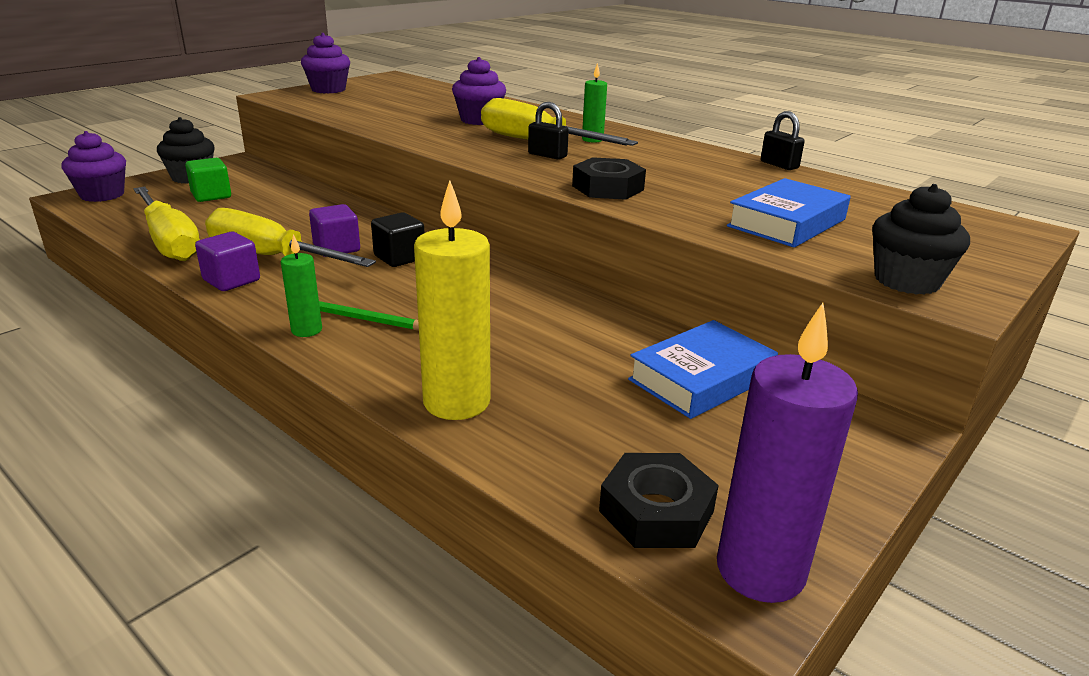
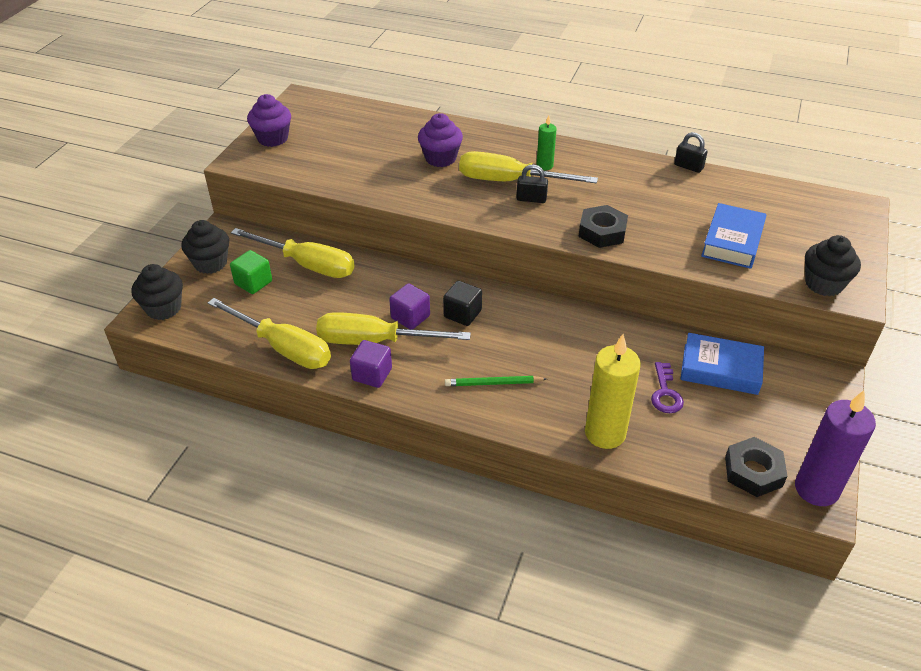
camera: 20 degrees left, 15 degrees up
(102, 195) = (163, 308): purple cupcake -> black cupcake
(282, 194) = (307, 265): none -> yellow screwdriver
(306, 330) = (468, 405): green candle -> none
(592, 382) = (665, 392): none -> purple key
(701, 378) = (720, 369): blue book -> blue book turned 75 degrees clockwise

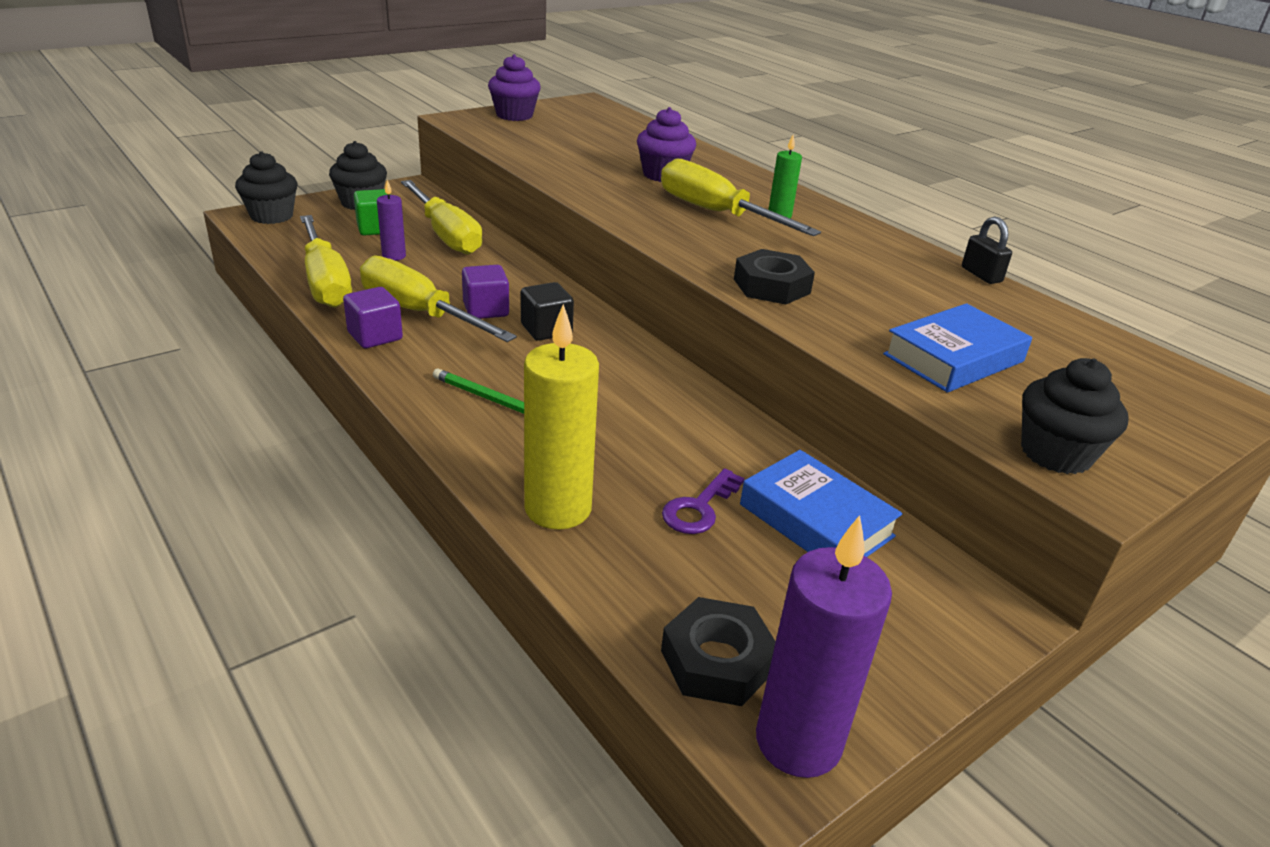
camera: 30 degrees right, 10 degrees down
(298, 302) = (394, 256): none -> purple candle
(531, 199) = (721, 233): black padlock -> none

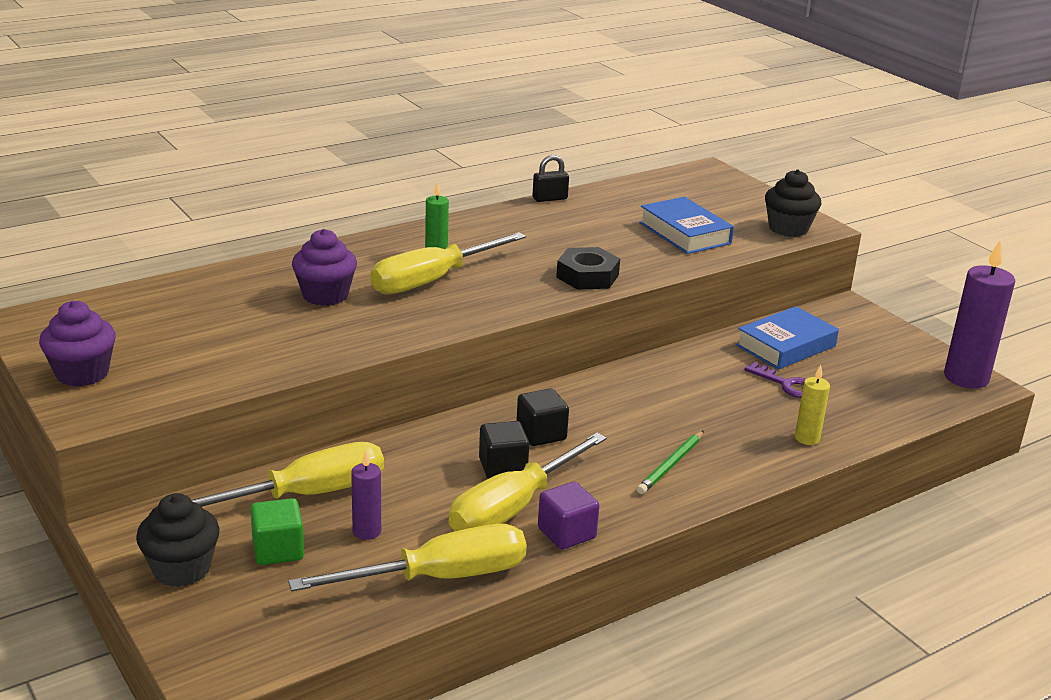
camera: 85 degrees left, 5 degrees down
(271, 216) = (219, 648): black cupcake -> none
(486, 310) = (503, 467): purple cube -> black cube
(558, 509) = (807, 438): yellow candle -> yellow candle, size x0.52
(717, 661) = (922, 394): black nut -> none

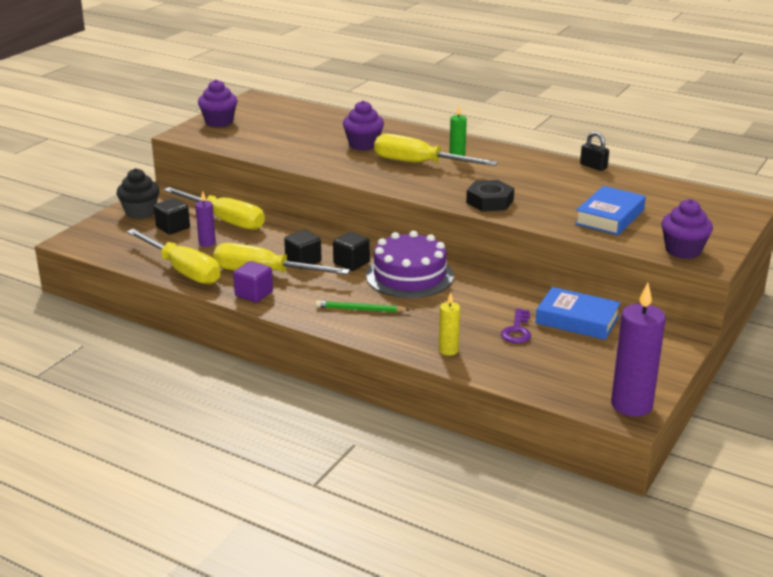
camera: 65 degrees right, 0 degrees up
(278, 550) = (173, 227): green cube -> black cube
(609, 406) = (409, 276): none -> purple cake
(788, 229) = (683, 250): black cupcake -> purple cupcake

